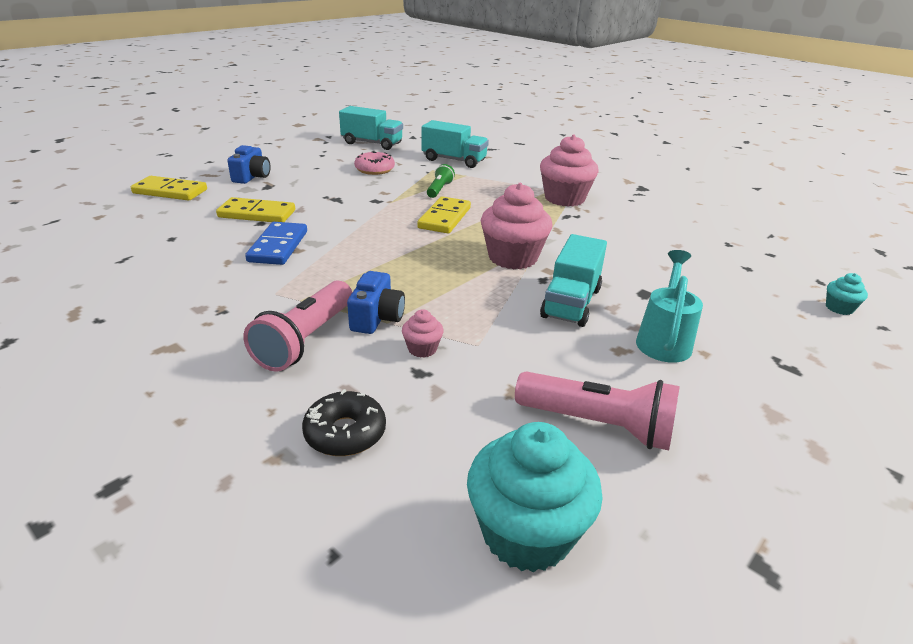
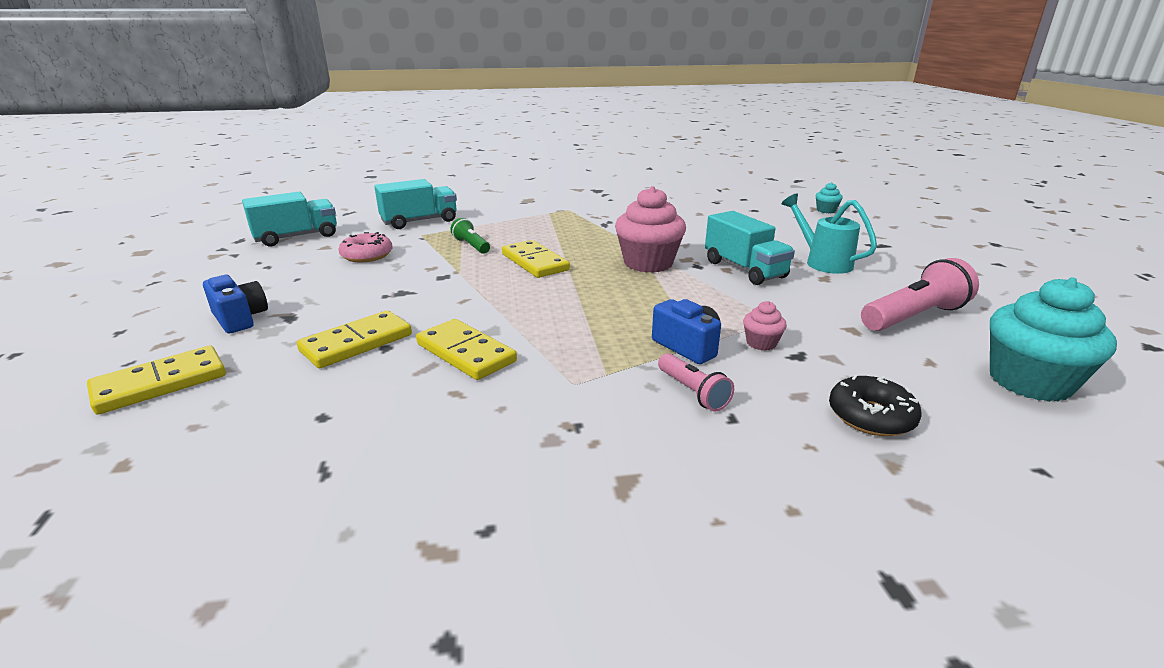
camera: 50 degrees left, 5 degrees down
(278, 246) = (466, 353): blue domino -> yellow domino
(306, 340) = (693, 392): pink flashlight -> pink flashlight, size x0.57
(564, 198) = (573, 214): pink cupcake -> none

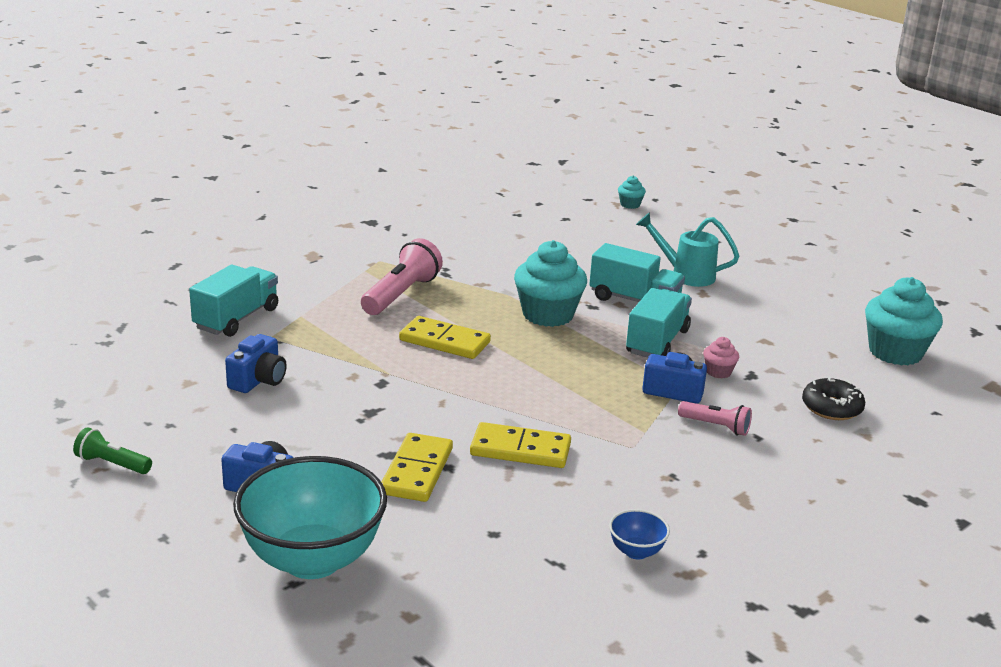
camera: 35 degrees left, 0 degrees up
(160, 383) = (312, 560): yellow domino -> turquoise bowl
(296, 237) = (125, 379): turquoise truck -> turquoise truck (657, 342)
(367, 255) = (258, 380): pink donut -> blue camera
(417, 494) = (636, 551): none -> blue bowl
(471, 246) = (350, 338): green flashlight -> green flashlight (112, 464)
(648, 263) = (548, 314): pink cupcake -> turquoise cupcake
(913, 317) = (794, 316): pink flashlight -> pink flashlight (401, 294)

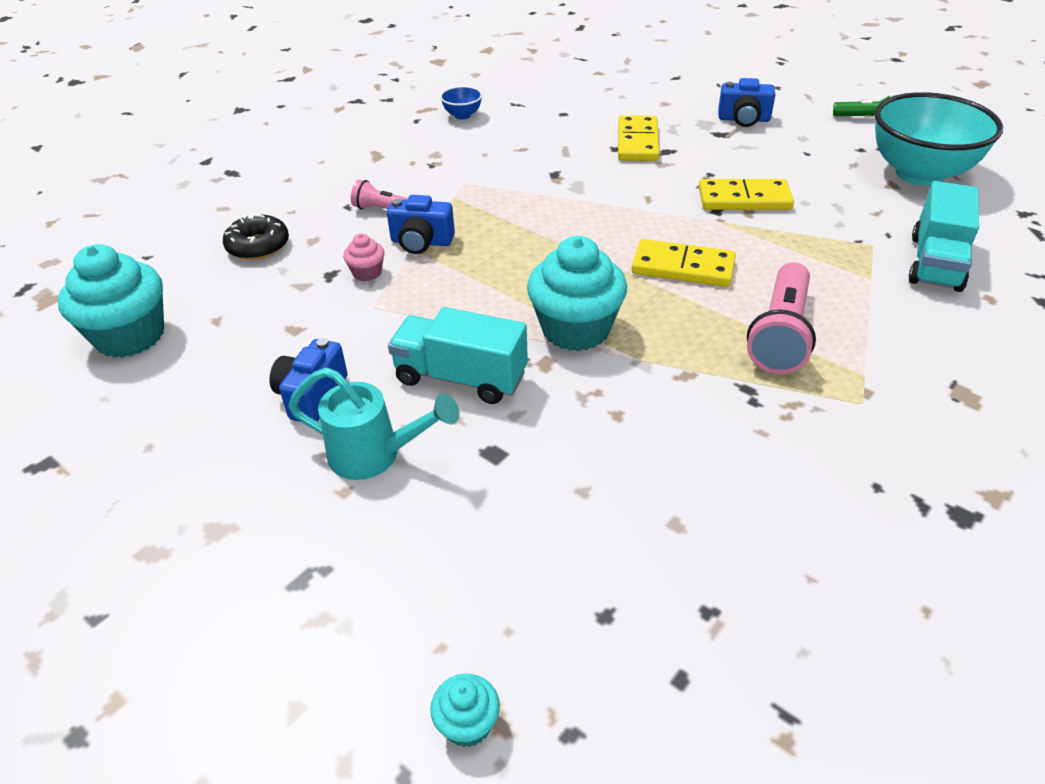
camera: 175 degrees right, 15 degrees up
(258, 380) = (832, 195): blue camera -> blue camera (312, 396)
(312, 560) = (674, 88): turquoise bowl -> turquoise bowl (919, 173)
(520, 449) = (561, 168): yellow domino -> yellow domino (744, 199)
(657, 342) = (434, 305): turquoise truck -> none

